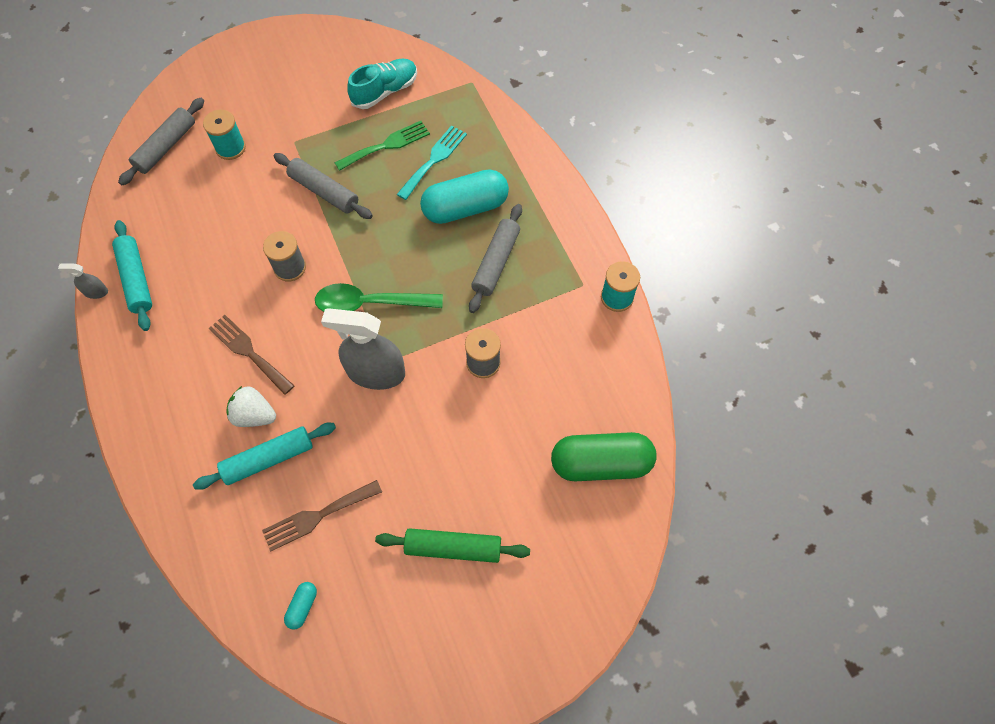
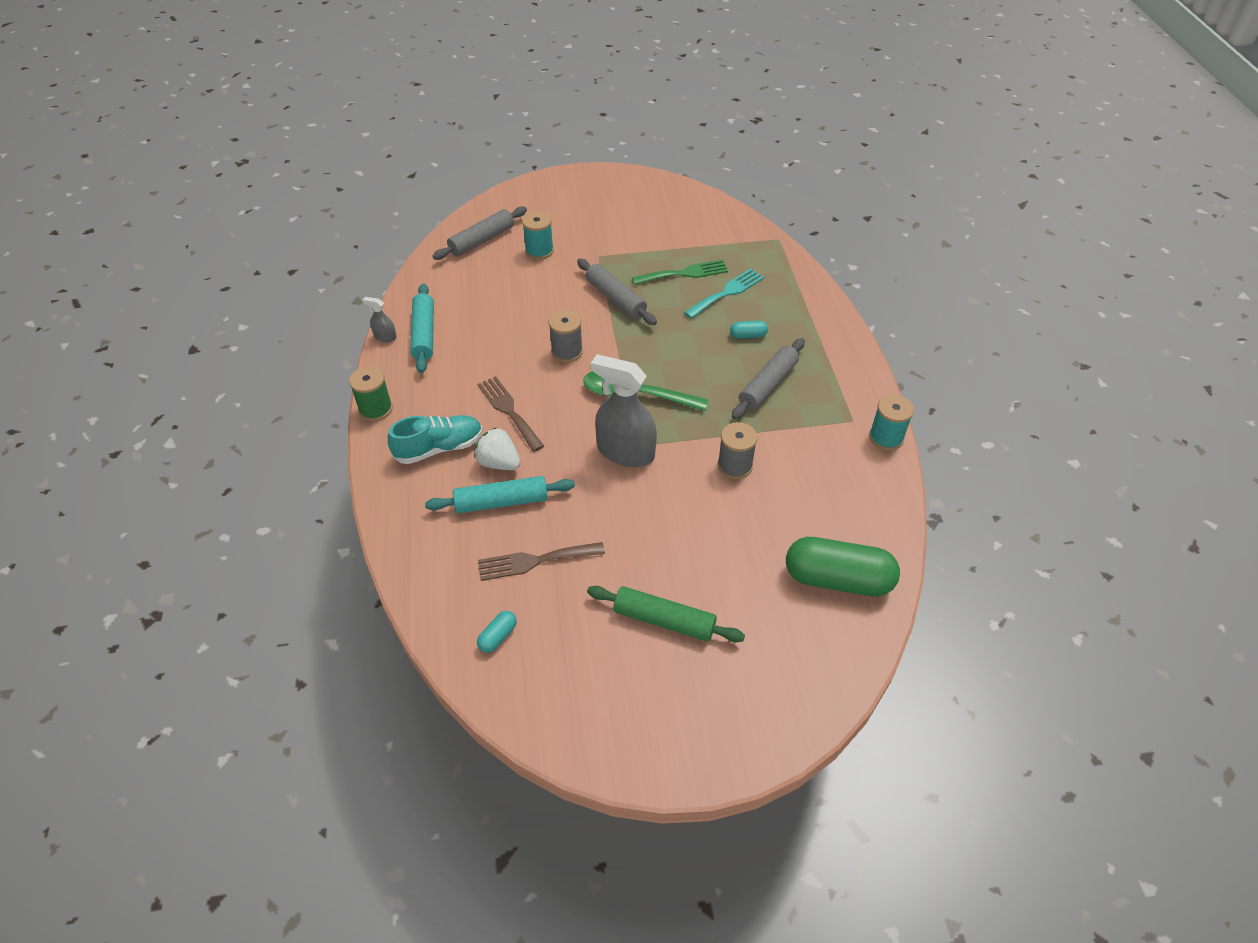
camera: 15 degrees right, 15 degrees down
(111, 382) = (375, 409): none -> green spool
(385, 91) = (694, 232): turquoise shoe -> turquoise shoe (439, 448)
(465, 208) = (748, 335): turquoise capsule -> turquoise capsule, size x0.43

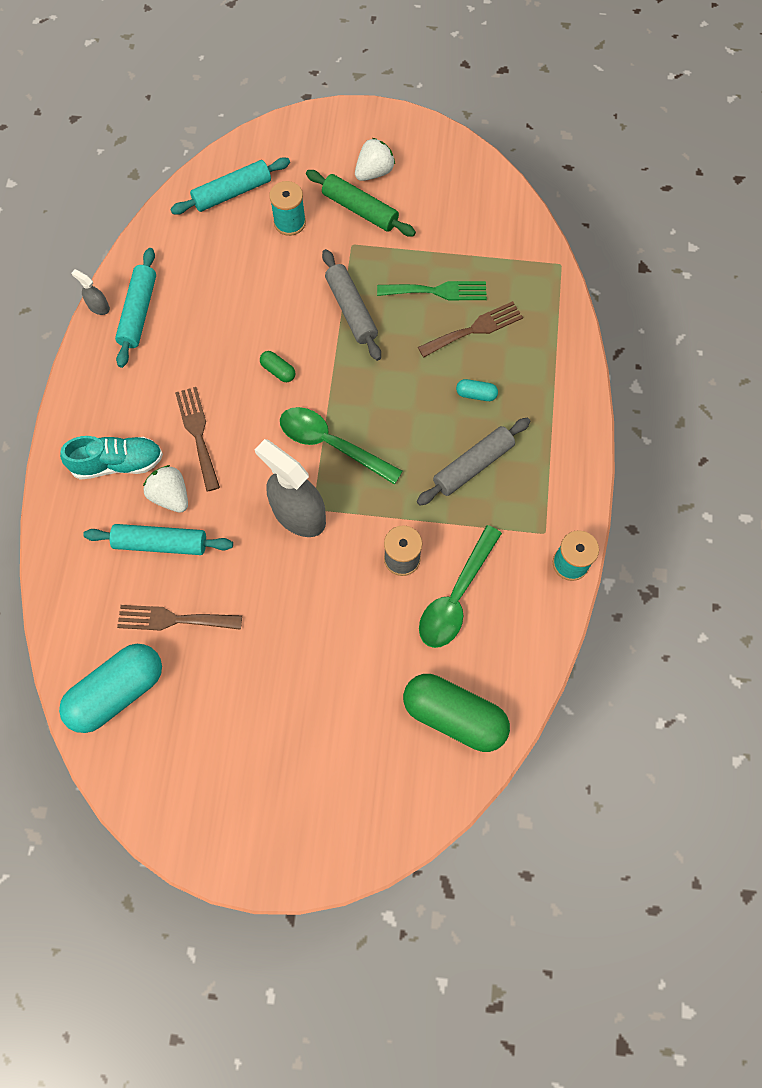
camera: 15 degrees right, 20 degrees up
(375, 409) = (68, 399): green spool -> none
(482, 240) = (232, 193): grey rolling pin -> turquoise rolling pin
(498, 636) = (117, 692): turquoise capsule -> turquoise capsule, size x2.35
(567, 351) = (278, 371): grey spool -> green capsule
(599, 208) = (374, 172): none -> white strawberry
(664, 620) = (273, 716): green rolling pin -> green rolling pin (360, 210)
(727, 292) = (475, 329): turquoise fork -> brown fork
(796, 484) = (456, 596): none -> green spoon

